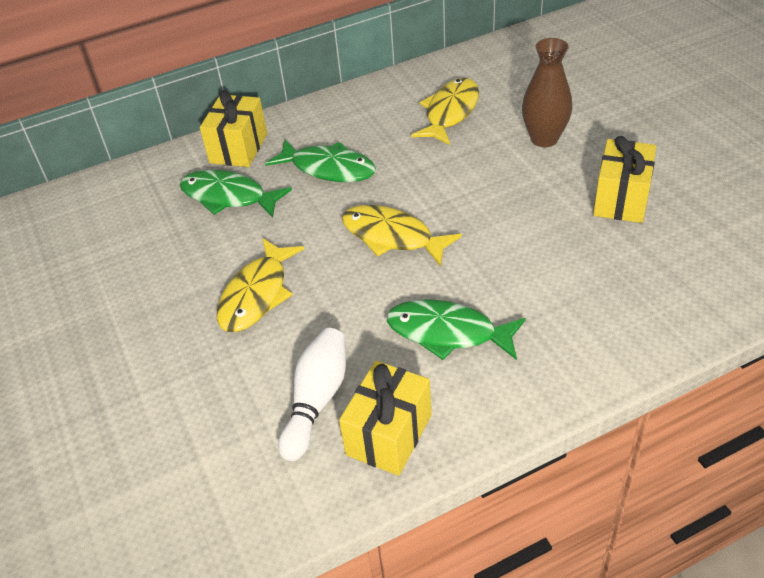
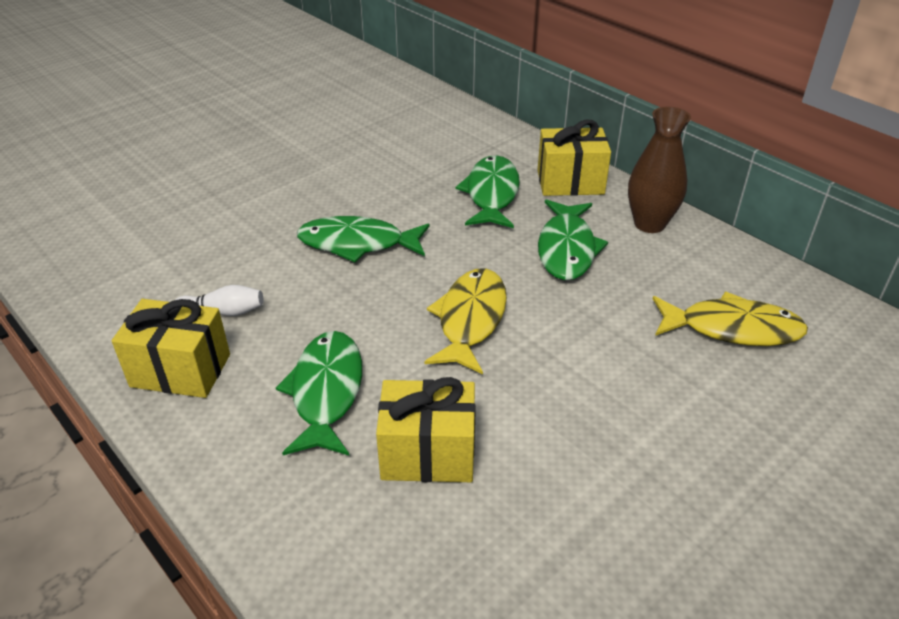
camera: 70 degrees right, 5 degrees down
(257, 295) = (357, 244): yellow fish -> green fish
(316, 401) = (224, 312): white bowling pin -> white bowling pin, size x0.63
(544, 139) = (731, 435): brown vase -> brown vase (649, 224)
(621, 199) = (633, 546): yellow gift -> yellow gift (428, 454)

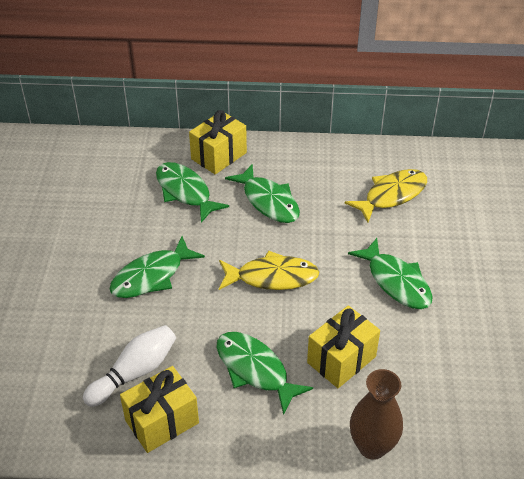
camera: 45 degrees left, 5 degrees up
(224, 312) = (134, 372): white bowling pin -> white bowling pin, size x1.58
(470, 319) = (272, 277): yellow fish -> yellow fish turned 120 degrees clockwise
(611, 422) = (396, 282): none -> green fish
(649, 224) = (290, 158): brown vase -> brown vase (372, 446)

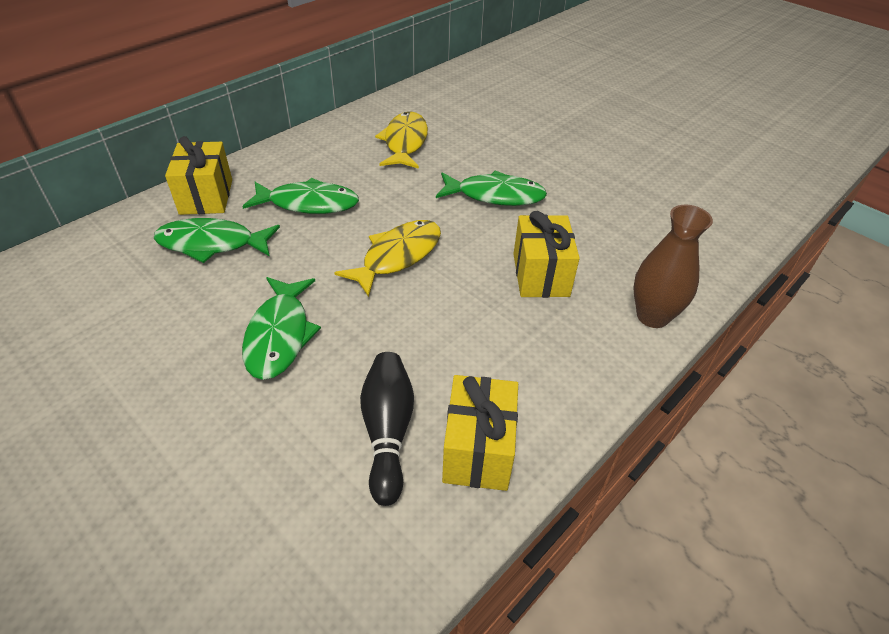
camera: 50 degrees left, 0 degrees up
(134, 372) = (387, 432): white bowling pin -> black bowling pin
(255, 370) = (490, 336): green fish -> none

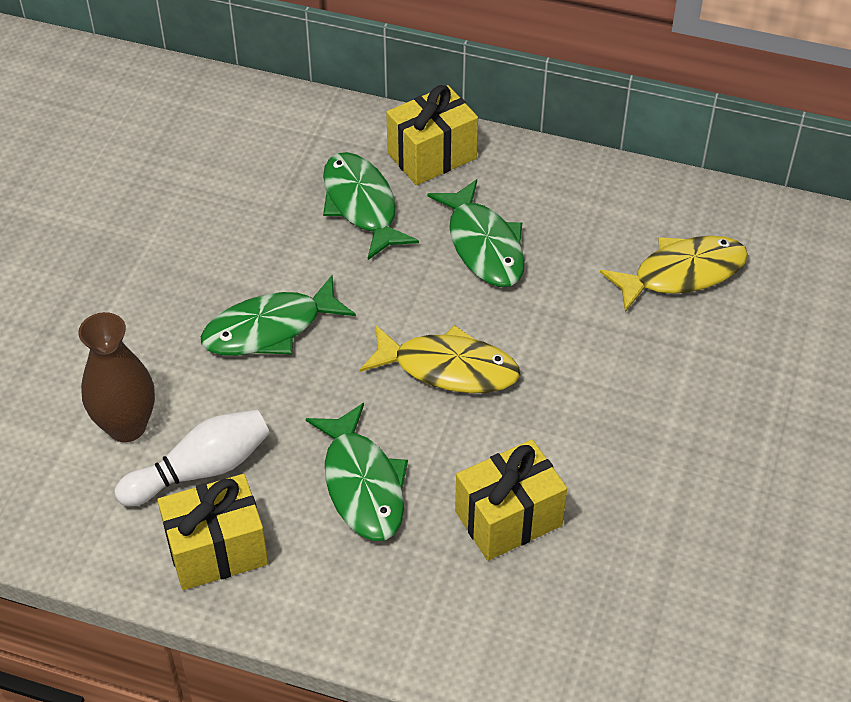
camera: 65 degrees right, 5 degrees up
(387, 432) = (200, 469): black bowling pin -> white bowling pin
(495, 195) = (636, 416): green fish -> green fish (362, 484)
(652, 316) = (507, 659): brown vase -> brown vase (126, 426)

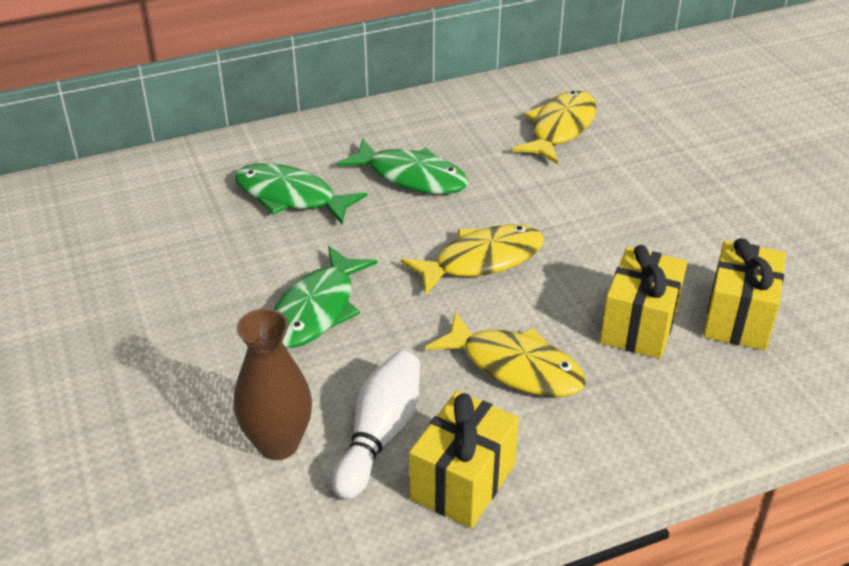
camera: 40 degrees left, 10 degrees down
(362, 484) = (515, 367): green fish -> yellow fish
(432, 156) = (306, 144): yellow gift -> yellow gift (738, 318)

